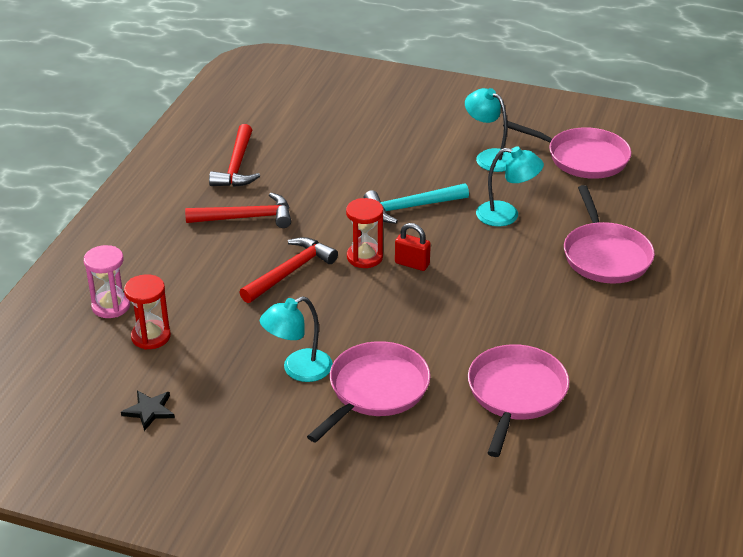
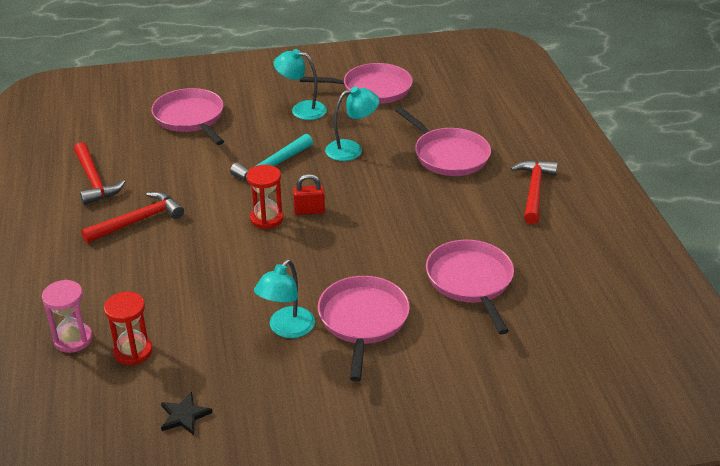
camera: 30 degrees left, 0 degrees up
(290, 272) = (213, 252): red hammer -> red hammer (534, 191)
(372, 132) = (190, 118): none -> pink pan

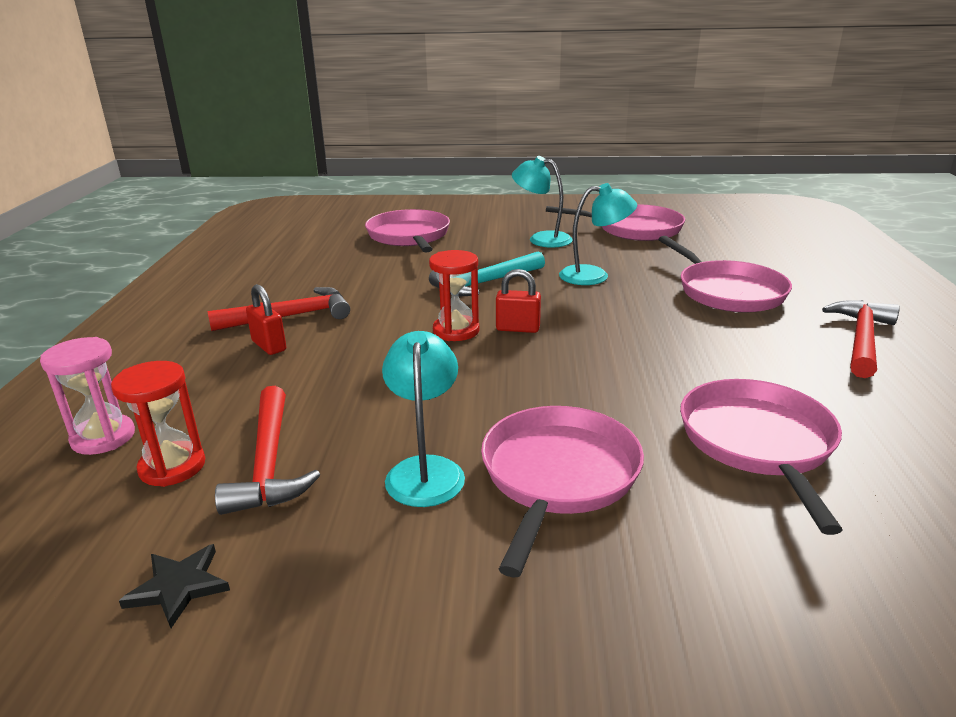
camera: 15 degrees right, 10 degrees down
(94, 180) = (267, 276): red hammer -> red hammer (269, 462)
(138, 251) = (269, 346): none -> red padlock
(286, 329) = (425, 470): turquoise lamp -> turquoise lamp turned 135 degrees clockwise

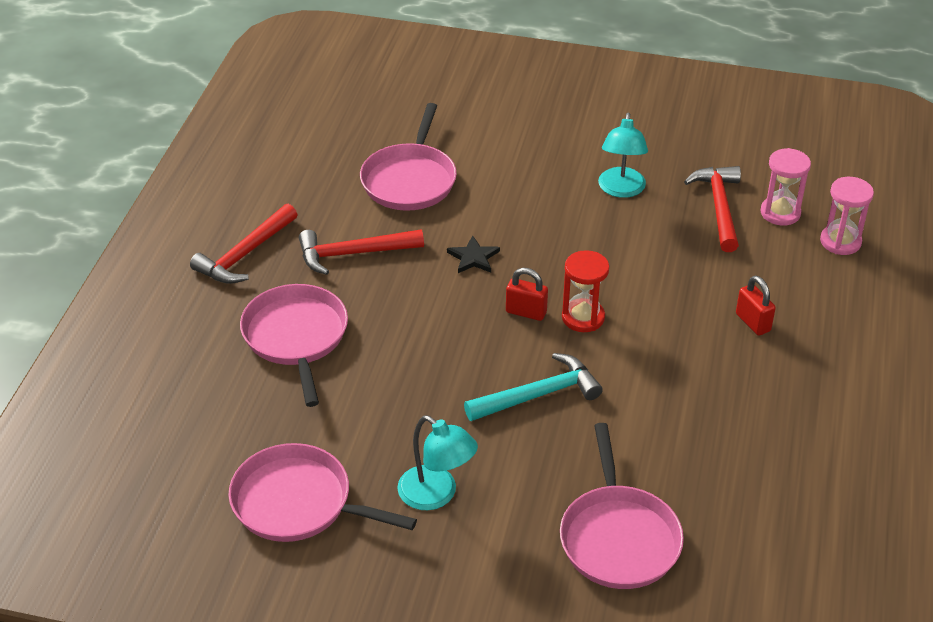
camera: 170 degrees left, 15 degrees up
(172, 467) = (780, 213): red hourglass -> pink hourglass
(178, 587) = (744, 148): black star -> black star (473, 257)
(290, 316) = (745, 365): red hammer -> red hammer (354, 254)
(558, 475) = (542, 176): pink pan -> none
(594, 275) = (413, 390): turquoise lamp -> none

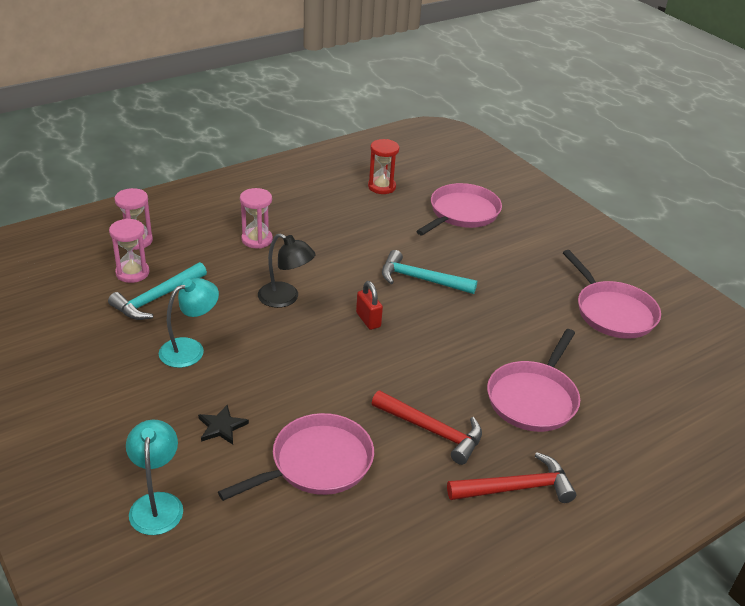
camera: 140 degrees left, 5 degrees down
(436, 495) = (531, 273): turquoise lamp -> turquoise lamp (157, 504)
(473, 257) = (353, 372): black star -> black star (221, 427)
(583, 317) = (340, 297): red hourglass -> red hourglass (381, 187)
(624, 281) = (285, 298): none -> black lamp
(719, 207) = (157, 298): red hammer -> turquoise hammer
(753, 322) = (257, 240): red padlock -> pink hourglass

